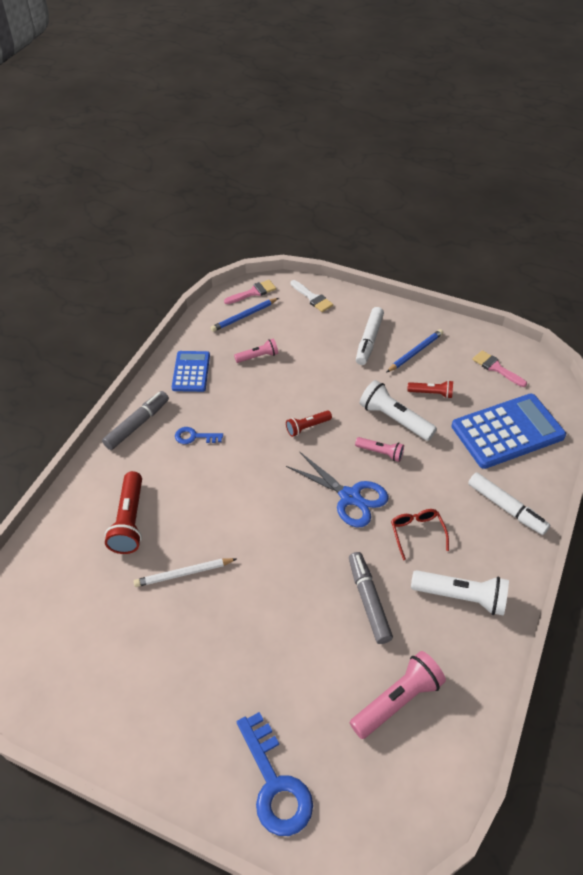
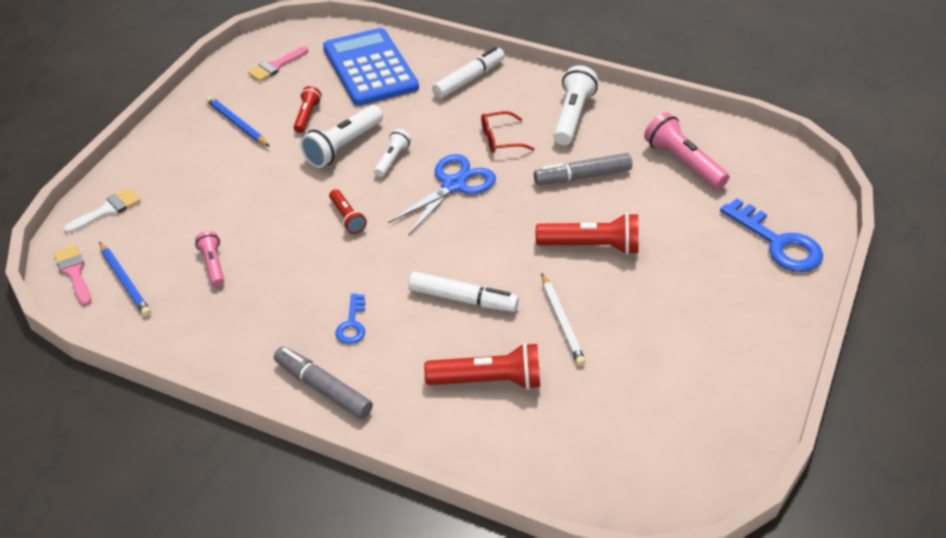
camera: 90 degrees left, 5 degrees down
(191, 371) = (228, 335): blue calculator -> none
(272, 602) = (591, 246): none -> red flashlight
(275, 783) = (777, 243): blue key -> blue key turned 75 degrees clockwise
(369, 340) = (206, 160): white marker -> white marker (462, 299)
(380, 453) = (392, 159): pink flashlight -> white flashlight

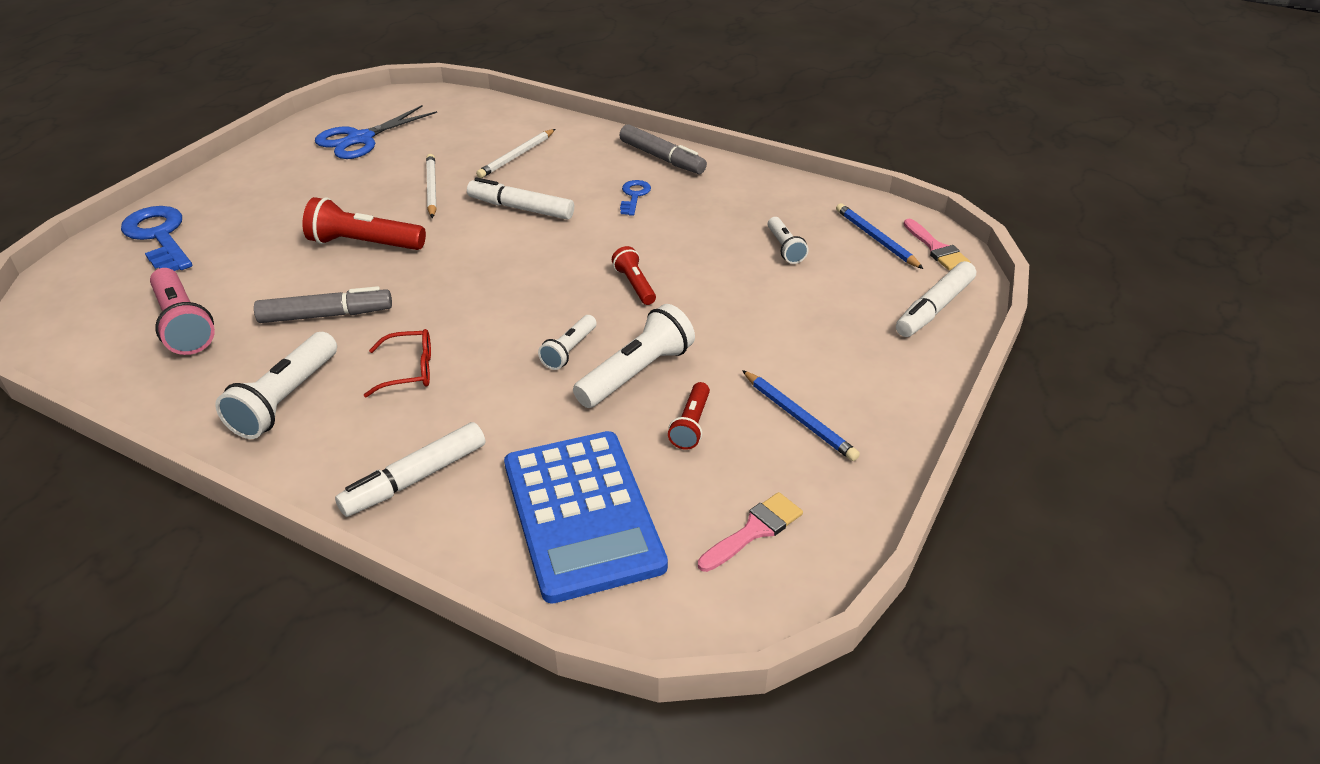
camera: 175 degrees left, 5 degrees down
(107, 210) = (934, 308): white brush -> white marker
(213, 265) = (785, 248): pink flashlight -> white flashlight
(453, 185) = (495, 314): blue scissors -> blue scissors (360, 139)
(488, 381) = (517, 156): red flashlight -> white pencil

